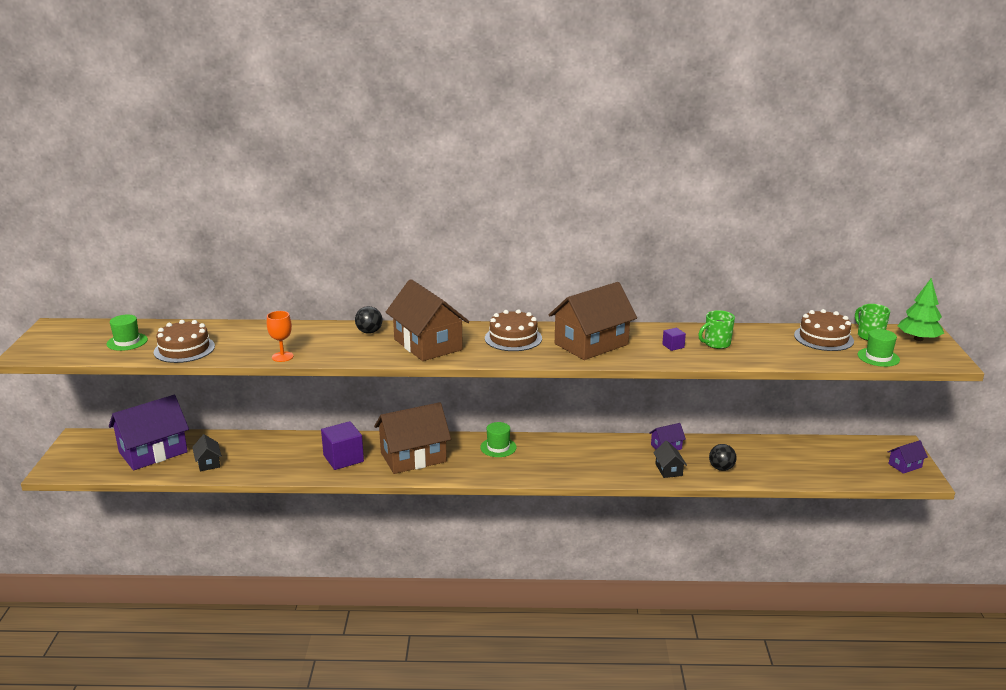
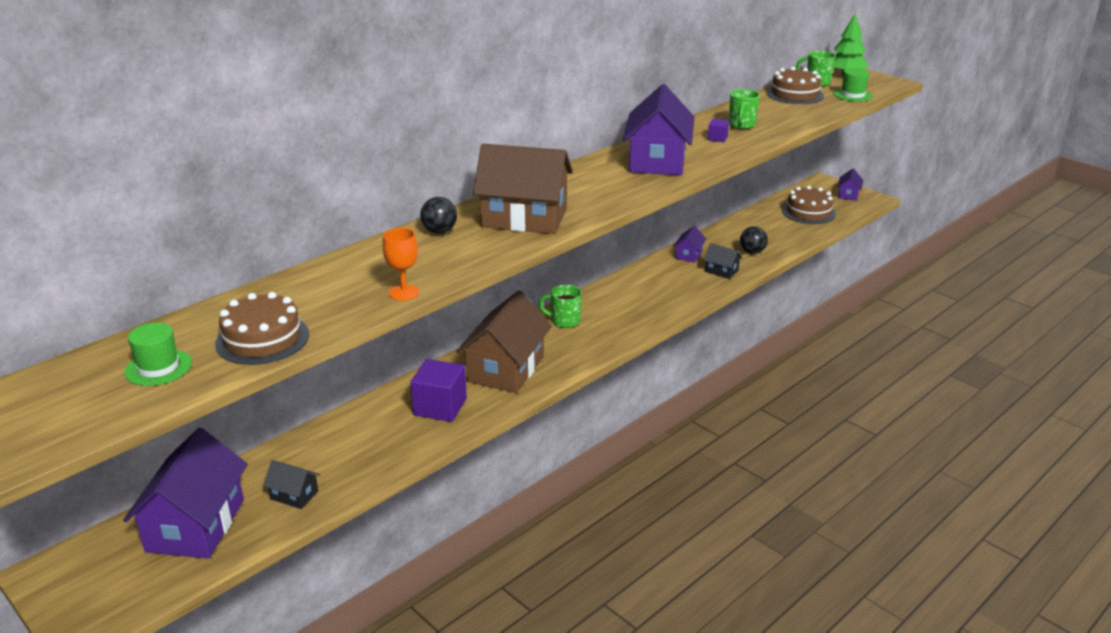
camera: 45 degrees left, 5 degrees up
(498, 447) = (564, 321): green hat -> green mug
(513, 338) = (585, 182): brown cake -> brown cake (808, 212)
(591, 344) = (657, 161): brown house -> purple house

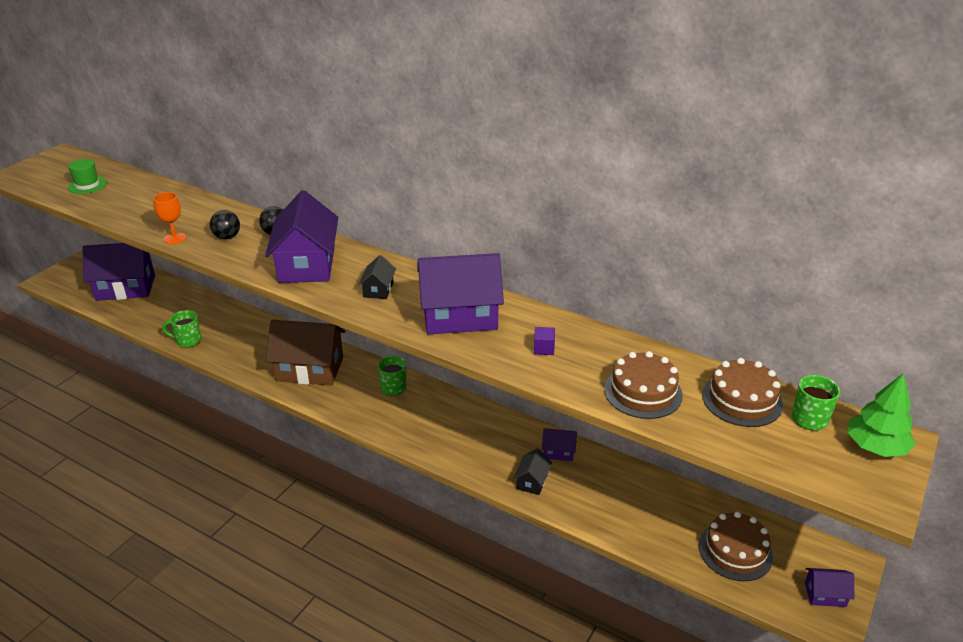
camera: 75 degrees right, 5 degrees up
(262, 339) = (116, 206): brown cake -> brown cake (643, 392)
(294, 495) = (152, 313): black house -> black house (378, 289)
(440, 407) = (253, 348): purple cube -> none
(524, 218) = (307, 264): brown house -> purple house
(741, 125) = (596, 363): green mug -> green mug (187, 341)
(752, 252) = (591, 503): black ball -> black ball (227, 237)
(852, 95) = (782, 455): green hat -> none

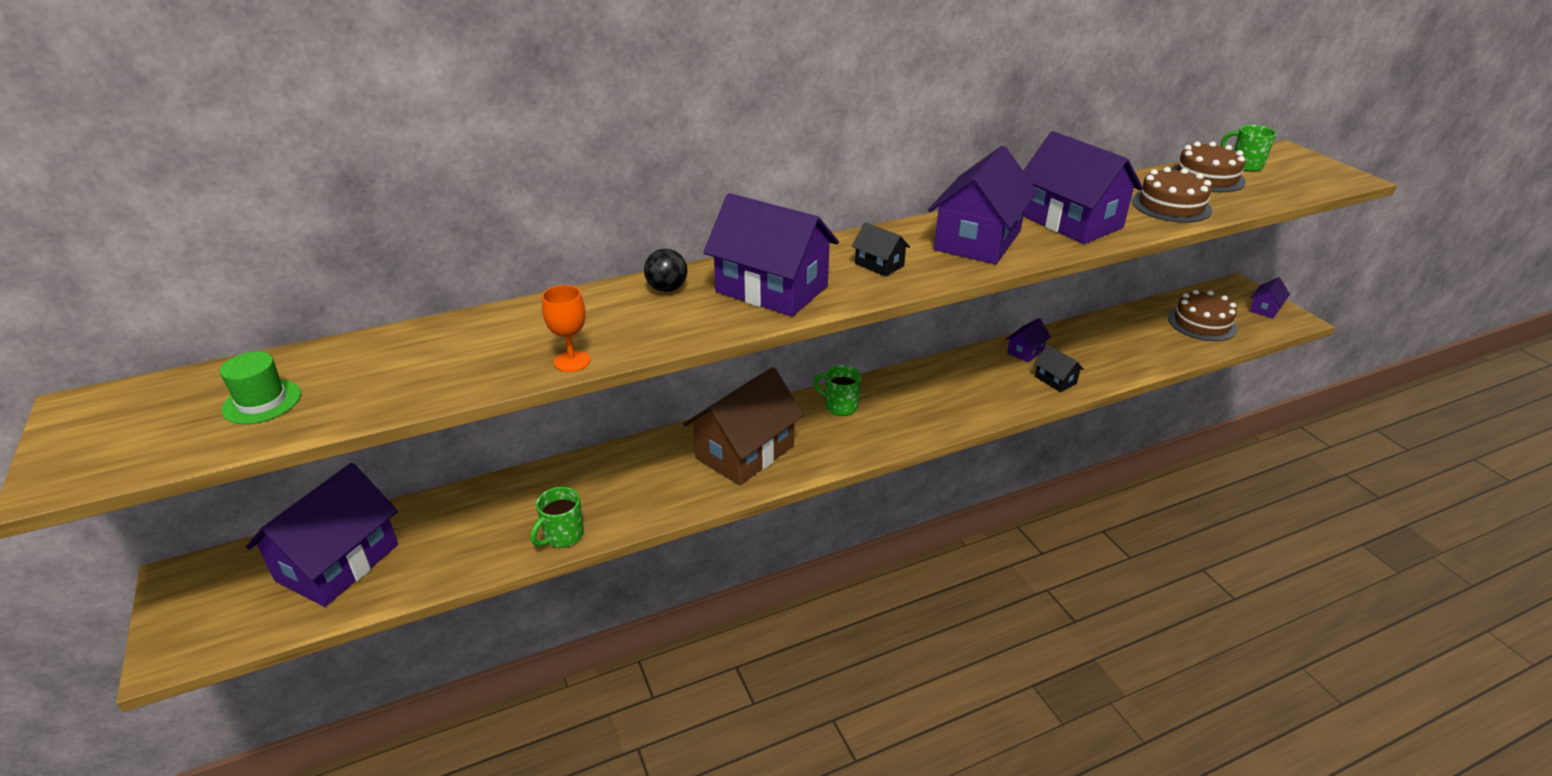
camera: 55 degrees left, 0 degrees up
(227, 237) = (628, 323): black ball -> none
(544, 348) = (1071, 222): purple cube -> purple house
(875, 447) = (1291, 159): green tree -> none

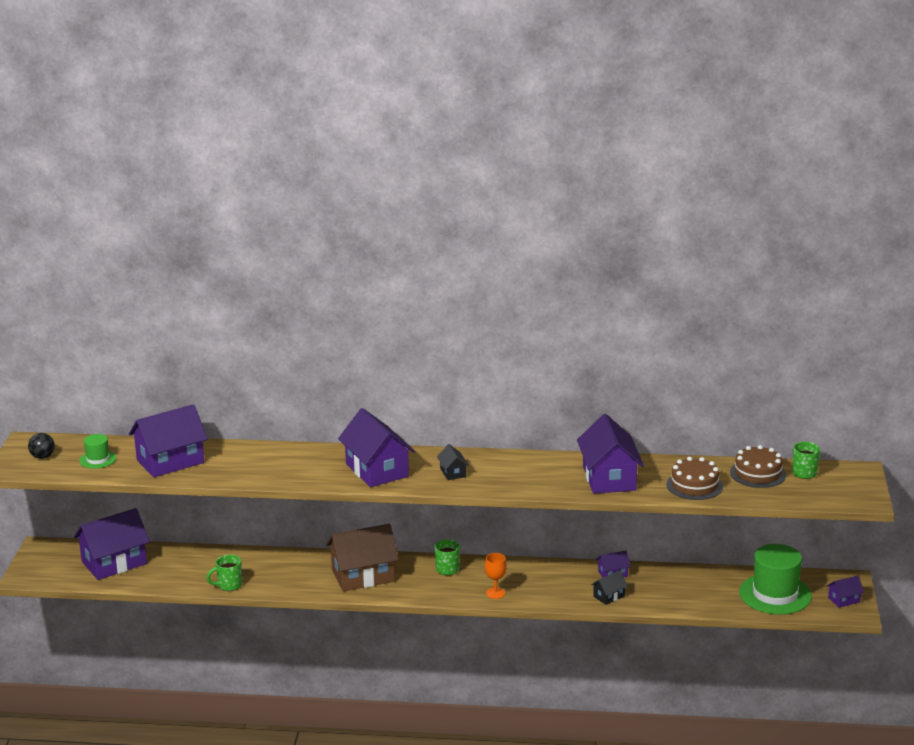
camera: 30 degrees right, 10 degrees down
(572, 361) = (241, 479): orange goblet -> orange goblet (495, 593)
(667, 289) = (323, 455): black ball -> black ball (42, 457)
(977, 240) = (531, 474): purple house -> purple house (170, 461)
(1055, 380) = (609, 596): black house -> black house turned 60 degrees clockwise
(1202, 323) = (775, 594): brown cake -> green hat

